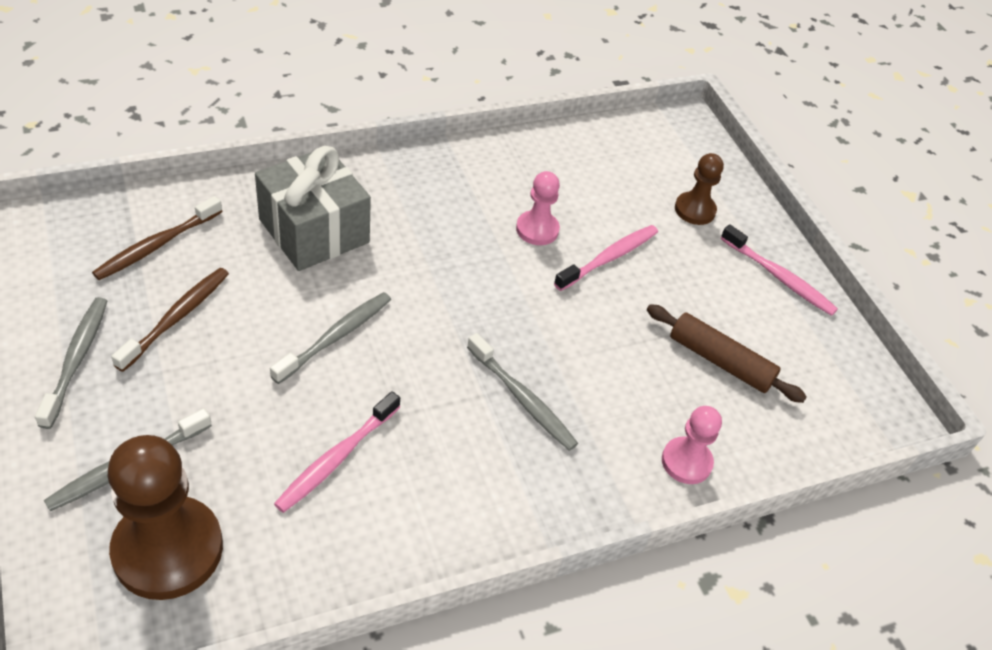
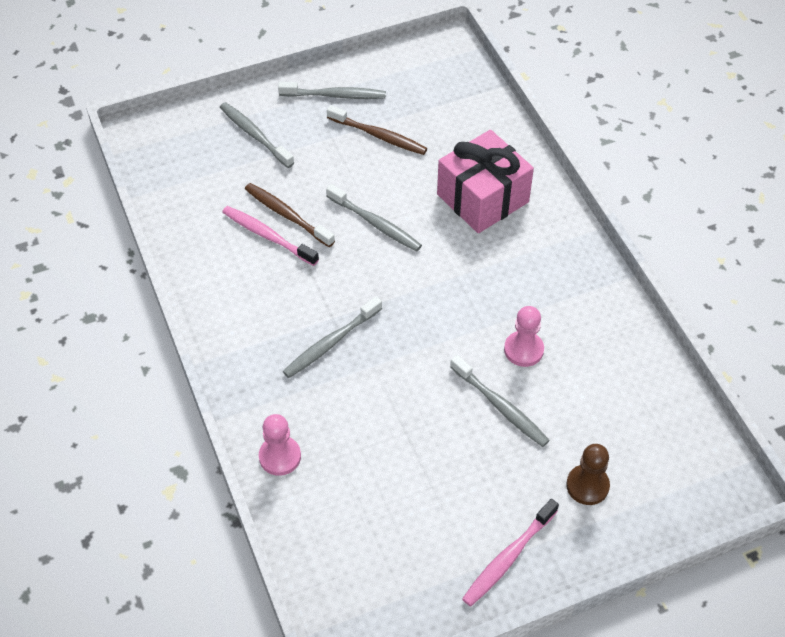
camera: 95 degrees right, 5 degrees up
(157, 245) = (445, 113): brown toothbrush -> brown toothbrush (287, 215)
(168, 549) = (196, 164): brown pawn -> none
(314, 231) = (482, 198): grey gift -> pink gift
(609, 258) = (500, 406): pink toothbrush -> grey toothbrush
(720, 361) = (390, 492): brown rolling pin -> none

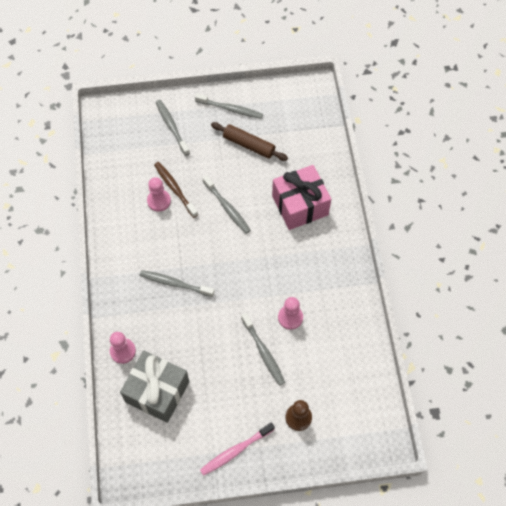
camera: 15 degrees right, 10 degrees up
(268, 236) = (159, 201): pink toothbrush -> pink pawn
(331, 343) = (175, 283): grey toothbrush -> grey toothbrush turned 45 degrees clockwise
(354, 502) = (157, 392): none -> grey gift
(379, 136) = (249, 145): brown toothbrush -> brown rolling pin

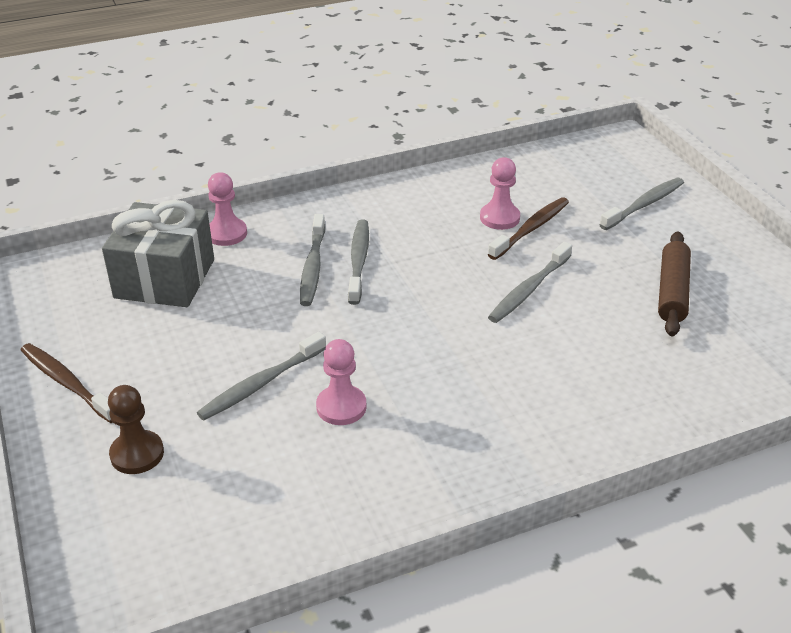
camera: 75 degrees right, 25 degrees down
(230, 109) = (729, 258): grey toothbrush -> grey toothbrush (313, 267)
(235, 451) = (67, 383): pink toothbrush -> brown toothbrush
(300, 205) = (587, 378): pink gift -> none

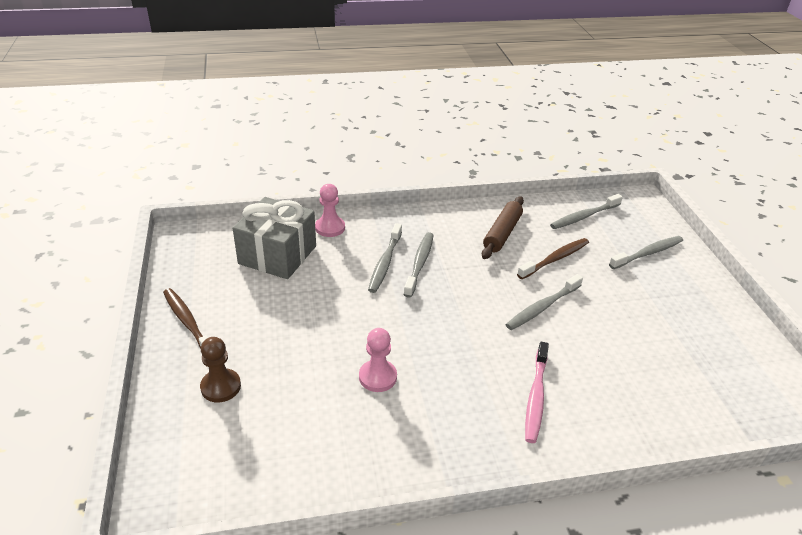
camera: 10 degrees right, 0 degrees up
(261, 384) = (324, 348): grey toothbrush -> grey toothbrush (584, 216)
(499, 218) = (533, 246): pink pawn -> none
(546, 396) = (536, 397): none -> pink toothbrush
(672, 292) = (655, 328): brown rolling pin -> brown rolling pin (502, 233)

